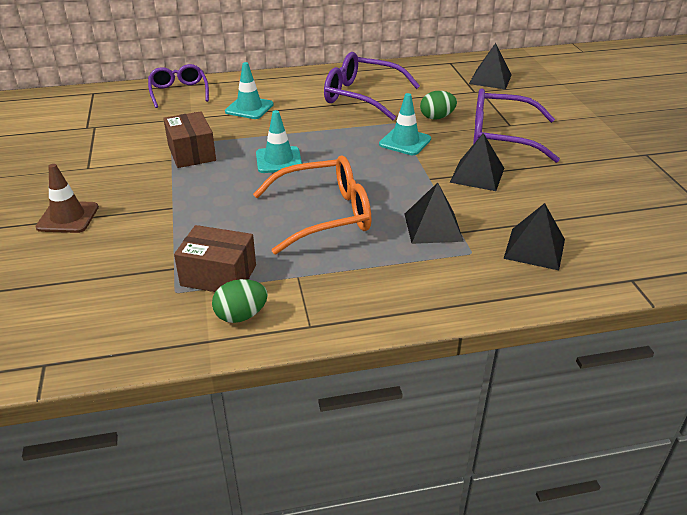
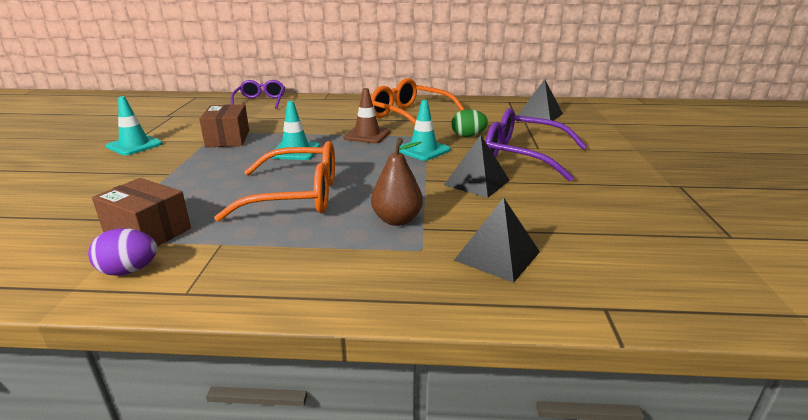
camera: 15 degrees right, 10 degrees down
(68, 217) = (78, 170): brown traffic cone -> brown traffic cone (367, 135)
(241, 316) = (129, 271): green egg -> purple egg
(249, 108) = (306, 115): turquoise traffic cone -> turquoise traffic cone (134, 145)
(362, 96) = (410, 116): purple glasses -> orange glasses
(433, 227) = (397, 220): black pyramid -> brown pear

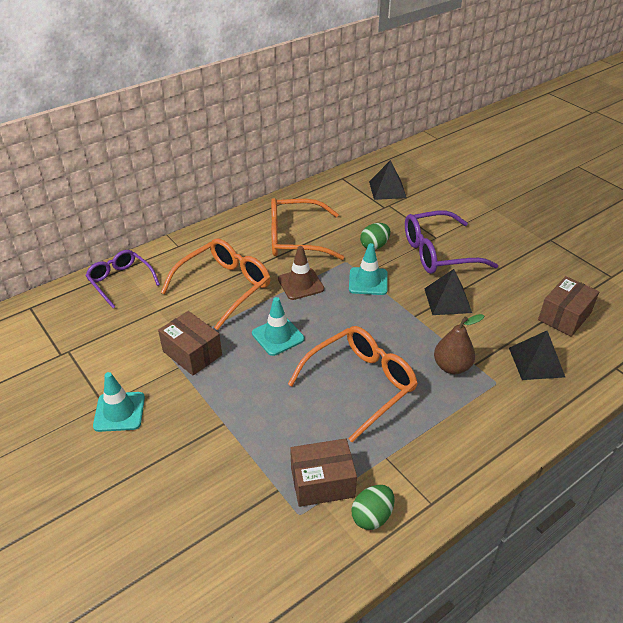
camera: 40 degrees left, 15 degrees up
(129, 271) = (372, 516): purple egg -> green egg
(313, 121) = (224, 287): none -> orange glasses
(600, 240) = (564, 316): none -> brown box

